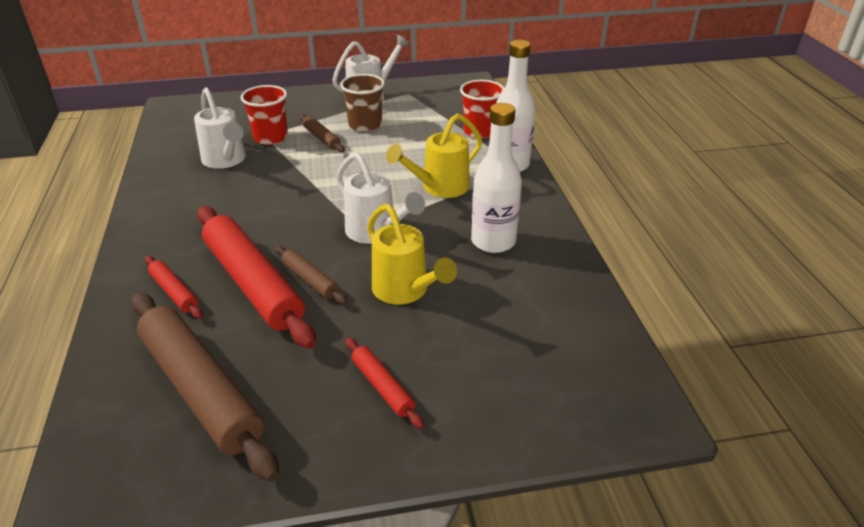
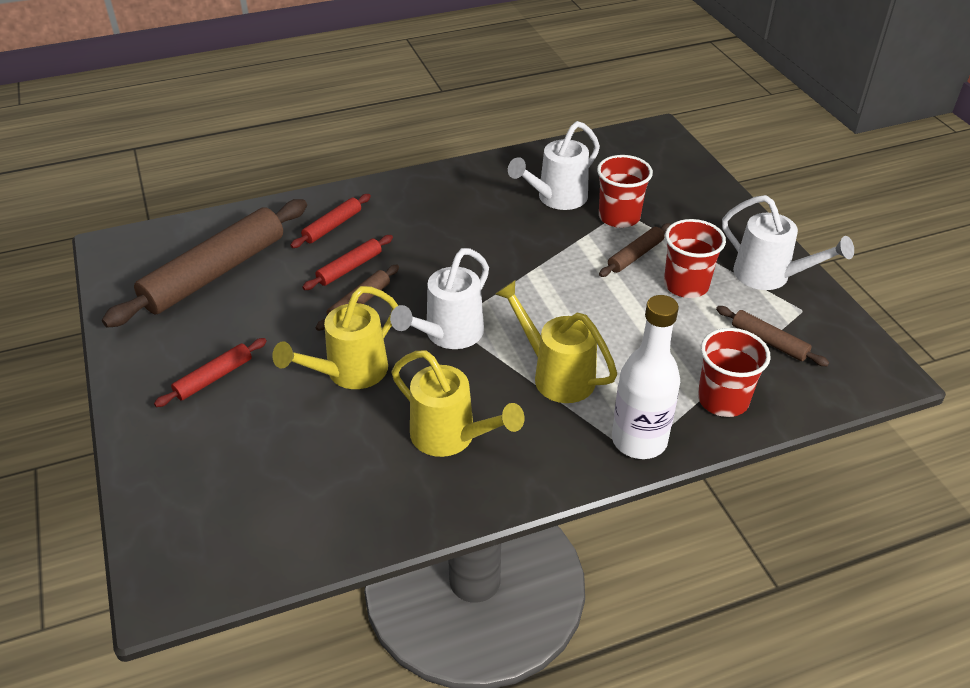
camera: 80 degrees right, 5 degrees up
(253, 283) = (349, 268): red rolling pin -> red rolling pin, size x0.47
(365, 125) = (686, 285): brown cup -> red cup
(432, 108) = (769, 341): none -> brown rolling pin
(493, 241) = (450, 437): white bottle -> yellow watering can

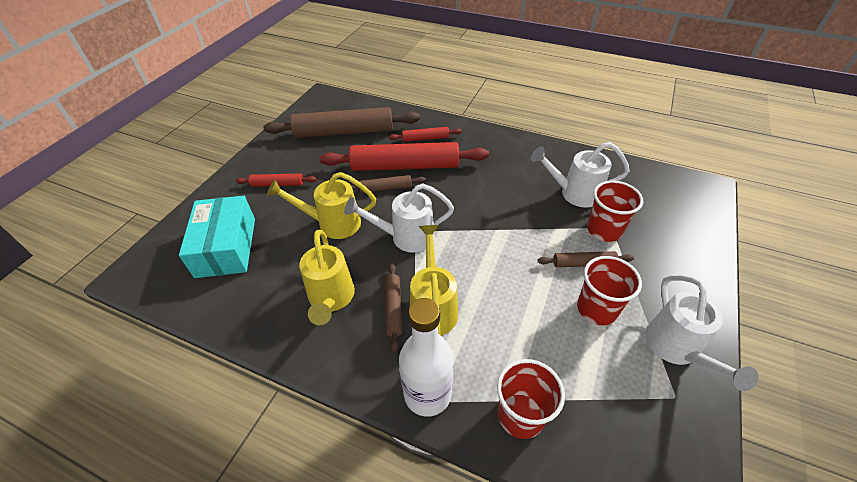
camera: 45 degrees right, 5 degrees up
(251, 478) = (226, 247): none -> turquoise box
(349, 268) = (405, 166): red rolling pin -> red rolling pin, size x2.15
(769, 341) = (613, 400): brown rolling pin -> brown rolling pin (394, 308)

